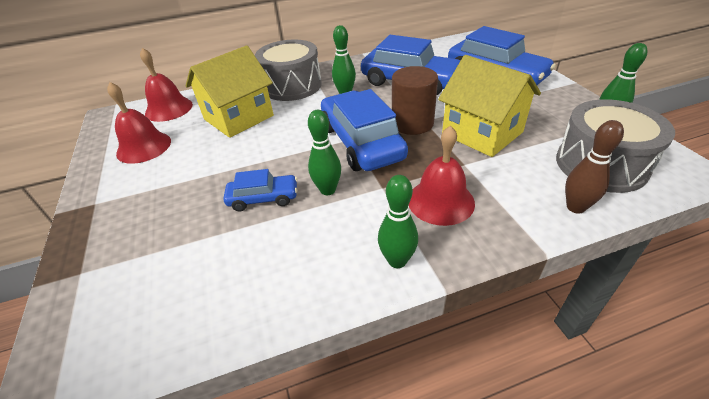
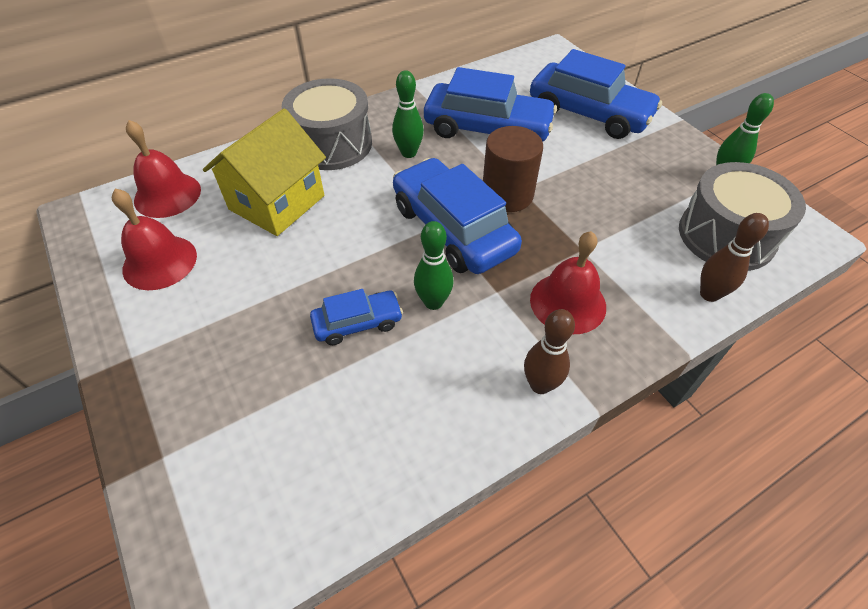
camera: 15 degrees left, 10 degrees up
(397, 260) = (540, 385): green bowling pin -> brown bowling pin
(482, 133) = (592, 203): yellow house -> none

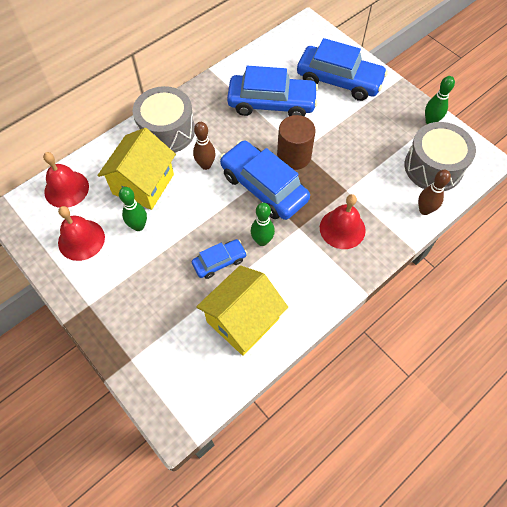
camera: 10 degrees left, 10 degrees up
(371, 422) = (242, 320): none -> yellow house
(409, 153) = (222, 131): green bowling pin -> green bowling pin (138, 226)
(540, 385) = (333, 283): brown bowling pin -> brown bowling pin (205, 165)

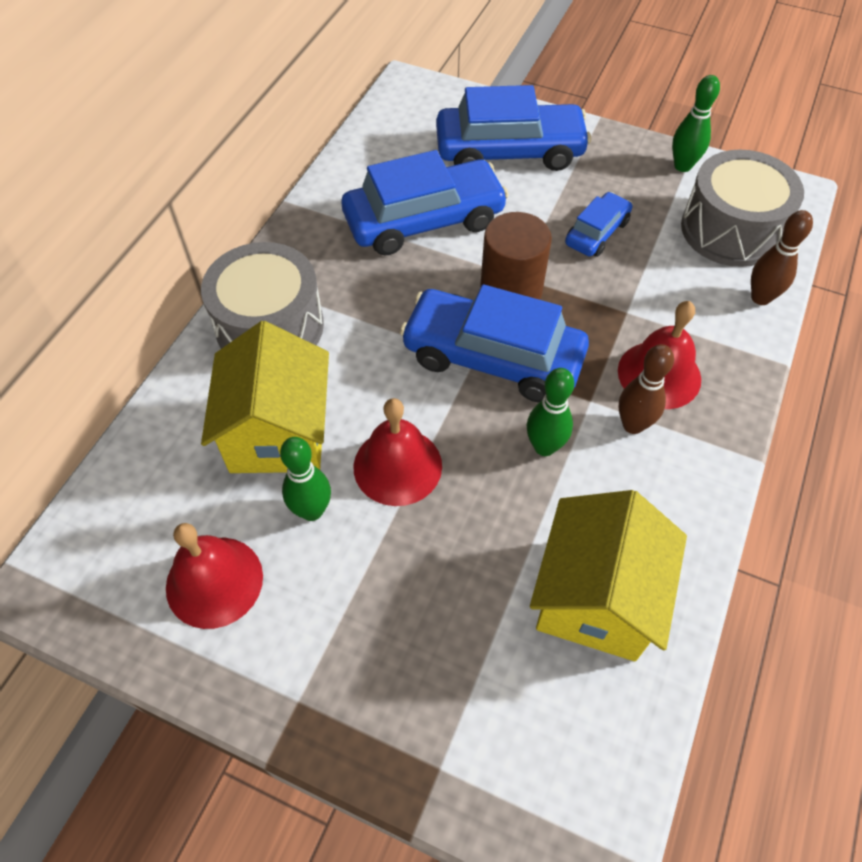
camera: 25 degrees left, 5 degrees down
(66, 189) = (133, 498): red bell -> red bell (397, 466)
(205, 165) = (372, 358): brown bowling pin -> brown bowling pin (633, 425)
(219, 262) = (494, 513): blue car -> blue car (597, 233)

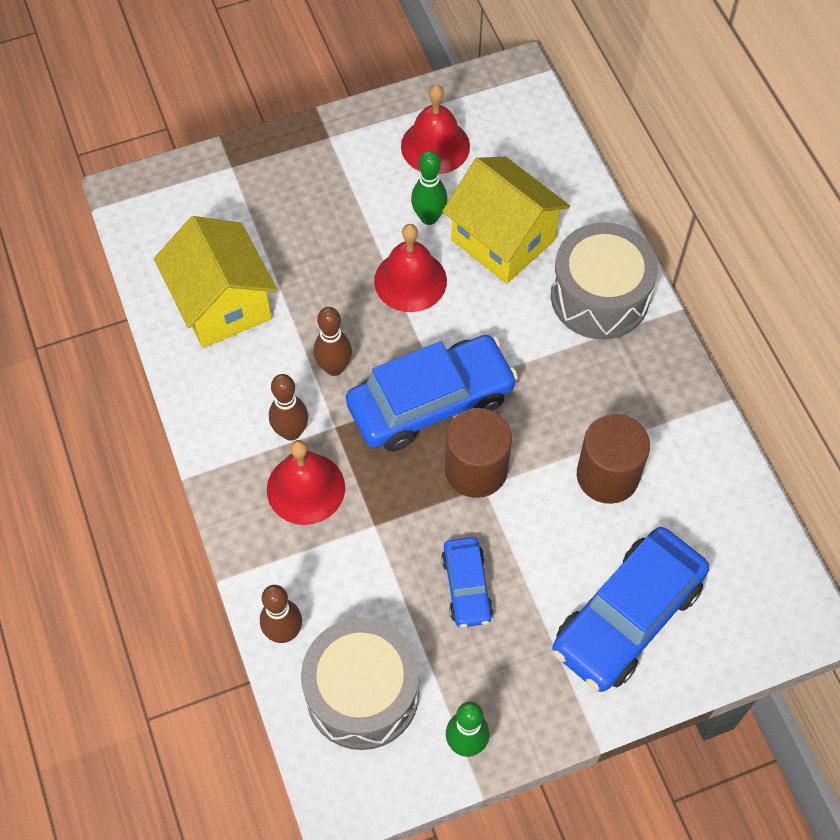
camera: 135 degrees right, 5 degrees up
(424, 221) = (607, 475): blue car -> brown cylinder
(544, 447) = (334, 367): green bowling pin -> brown bowling pin

